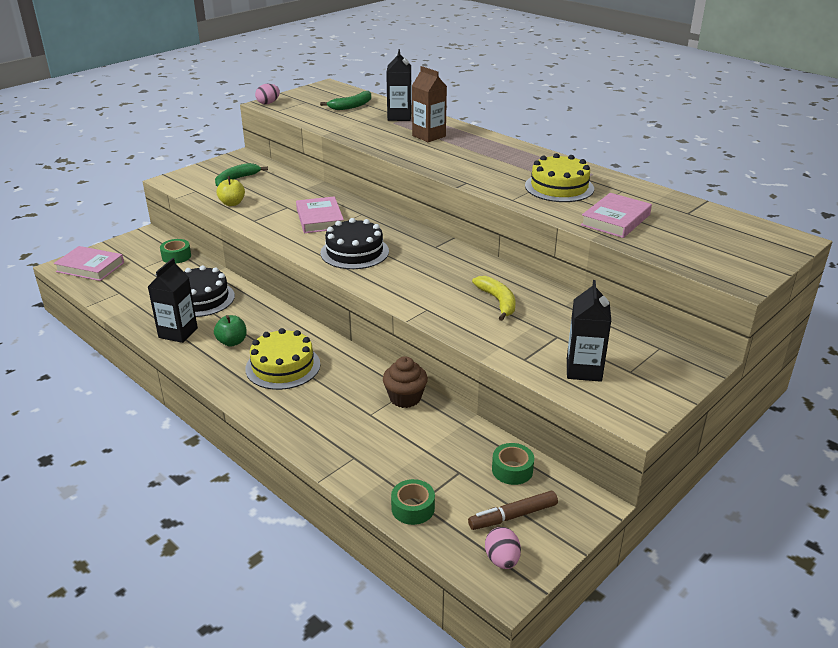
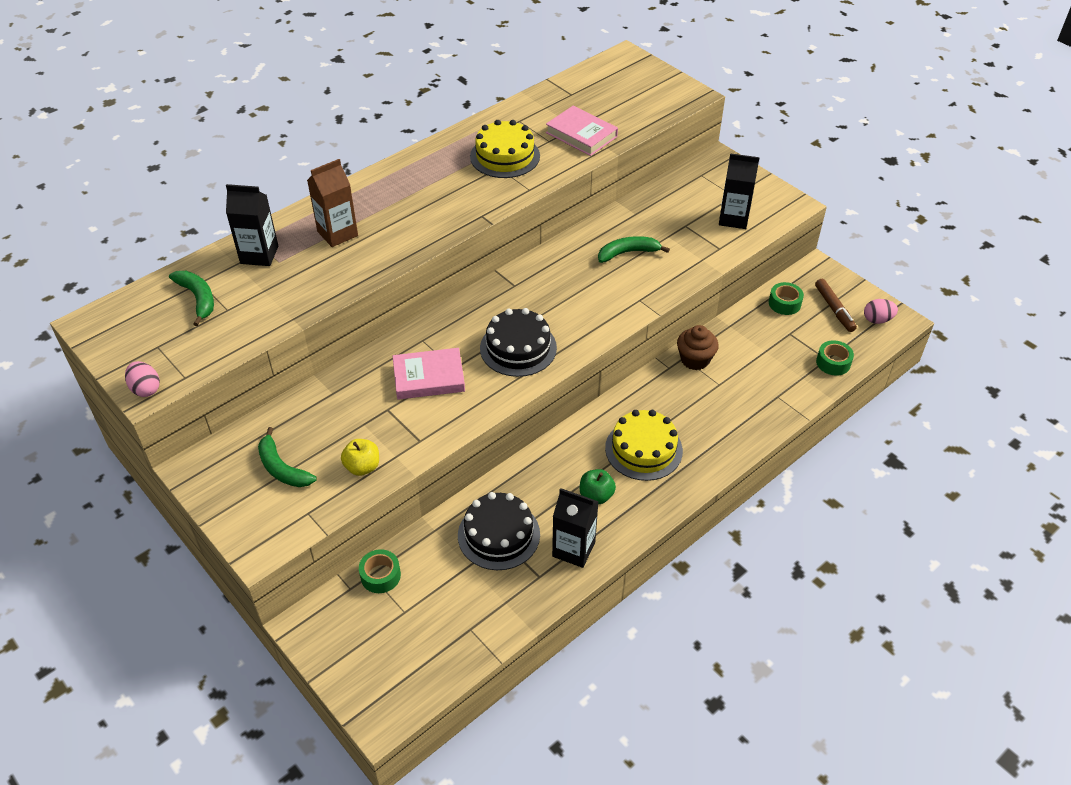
camera: 85 degrees left, 15 degrees up
(90, 267) = (391, 680): pink book -> none
(498, 301) = (628, 253): yellow banana -> green banana

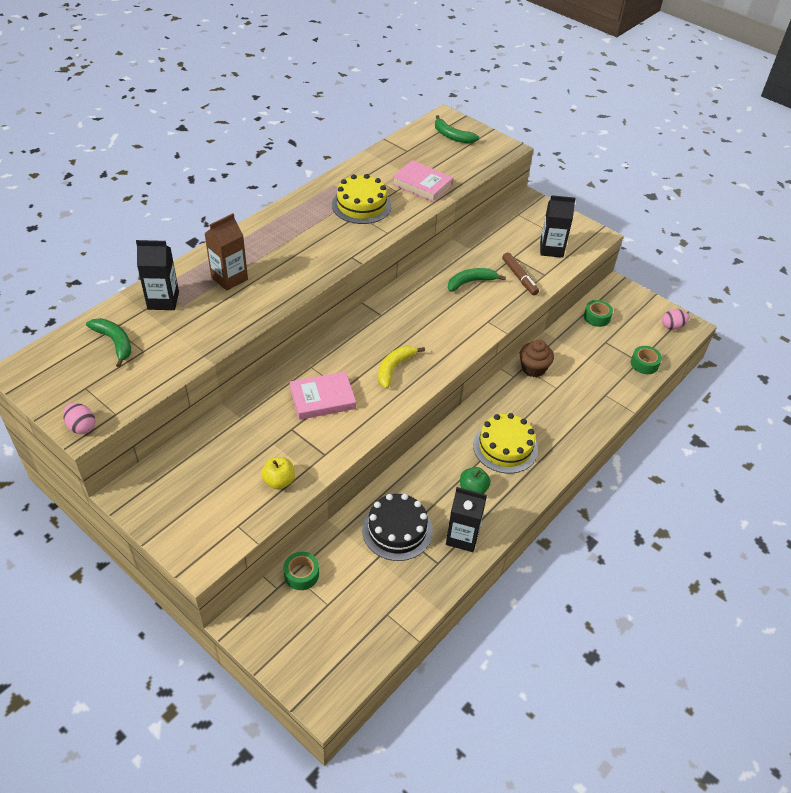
camera: 10 degrees left, 0 degrees up
(282, 468) = (208, 488): green banana -> green banana (452, 136)
(518, 348) = (394, 368): black cake -> yellow banana
(834, 309) = (637, 320): brown marker -> brown marker (519, 277)

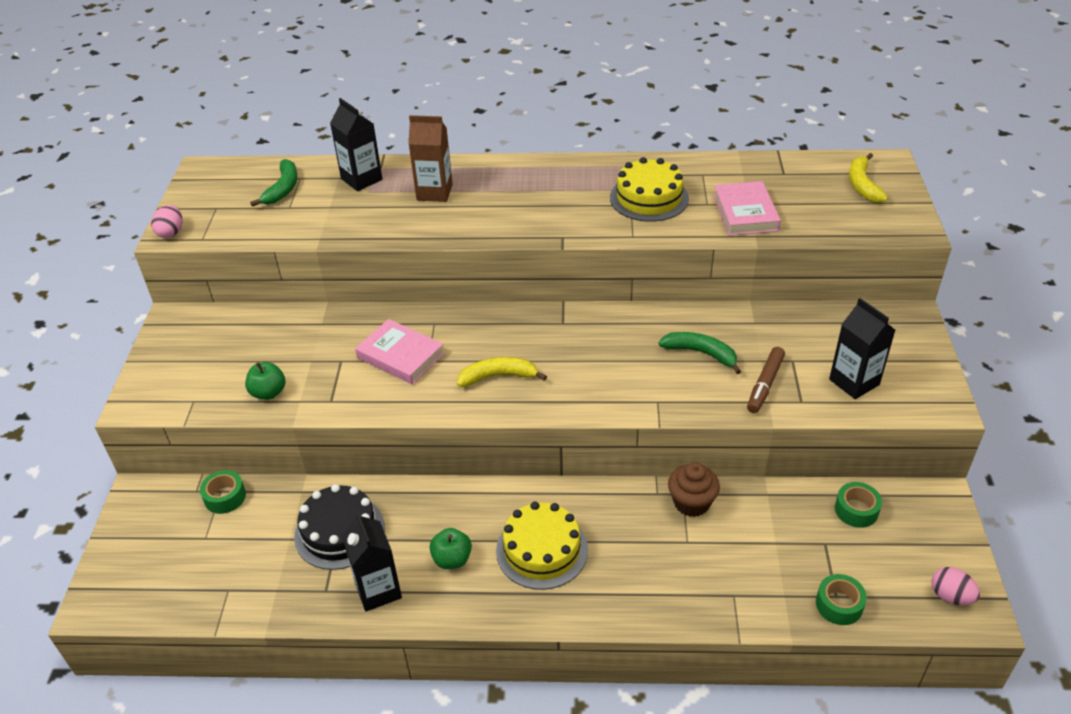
camera: 55 degrees right, 5 degrees down
(279, 481) = (268, 393): yellow apple -> green apple
(452, 136) = (862, 185): green banana -> yellow banana

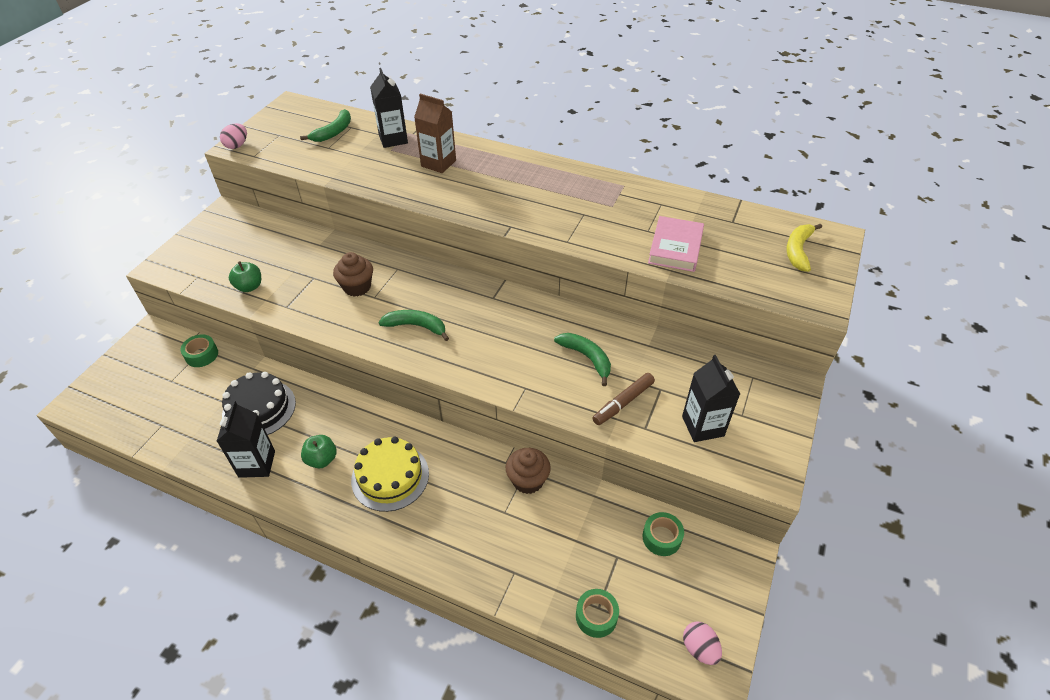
camera: 20 degrees right, 5 degrees up
(400, 356) = (357, 287): pink book -> brown cupcake
(498, 376) = (416, 326): yellow banana -> green banana
(649, 198) = (602, 212): yellow cake -> none

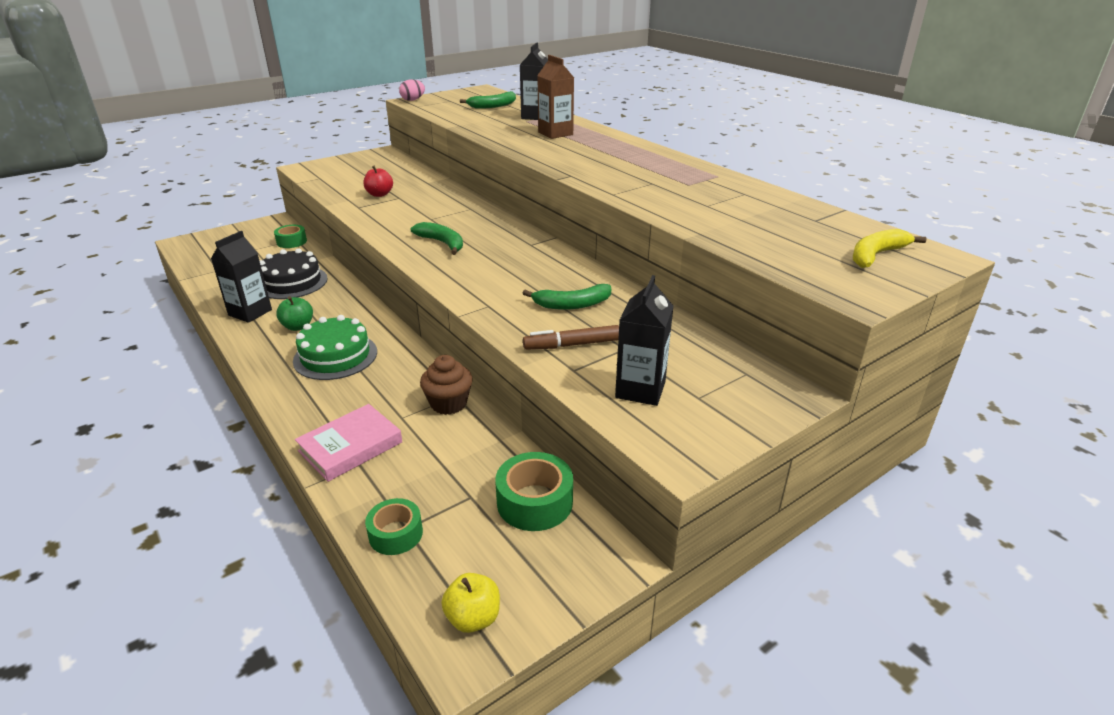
camera: 30 degrees right, 15 degrees down
(249, 287) = (347, 191): green apple -> none
(289, 280) = (379, 194): none -> red apple
(357, 287) = (425, 210): brown cupcake -> none
(390, 476) = (335, 356): yellow cake -> green cake
(586, 358) = (572, 304): green banana -> green banana turned 90 degrees clockwise
(661, 537) = (534, 502): green tape -> green tape, size x1.50
(675, 247) = (723, 221): pink book -> pink book (350, 446)
(699, 648) = (473, 618): pink egg -> yellow apple

